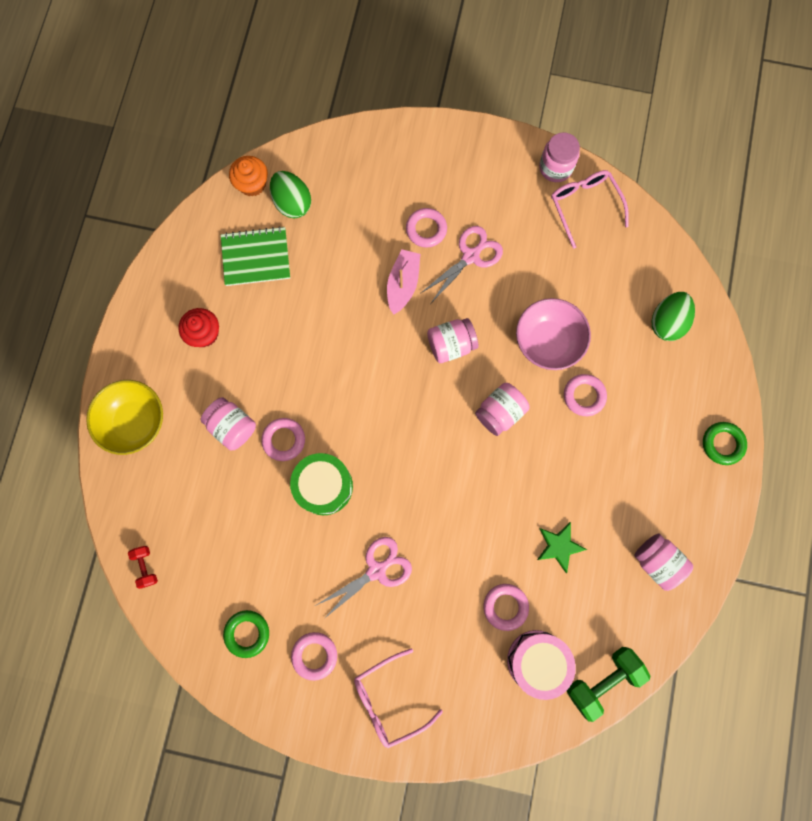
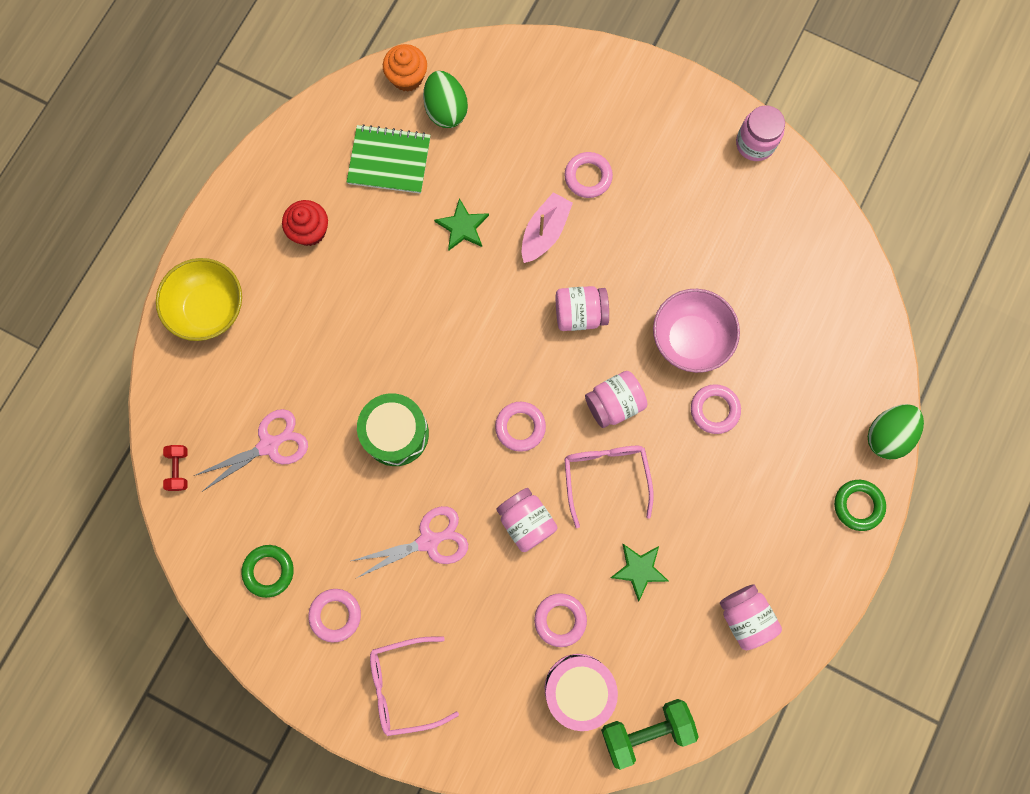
camera: 15 degrees right, 0 degrees up
(232, 427) = (313, 341): pink jar -> pink jar (526, 521)
(284, 440) = (365, 371): pink ring -> pink ring (520, 427)
(333, 297) = (462, 227): none -> green star
(471, 256) = (630, 220): pink scissors -> pink scissors (269, 445)
(584, 206) = (776, 196): pink glasses -> pink glasses (606, 477)
(667, 322) = (833, 351): green egg -> green egg (887, 435)

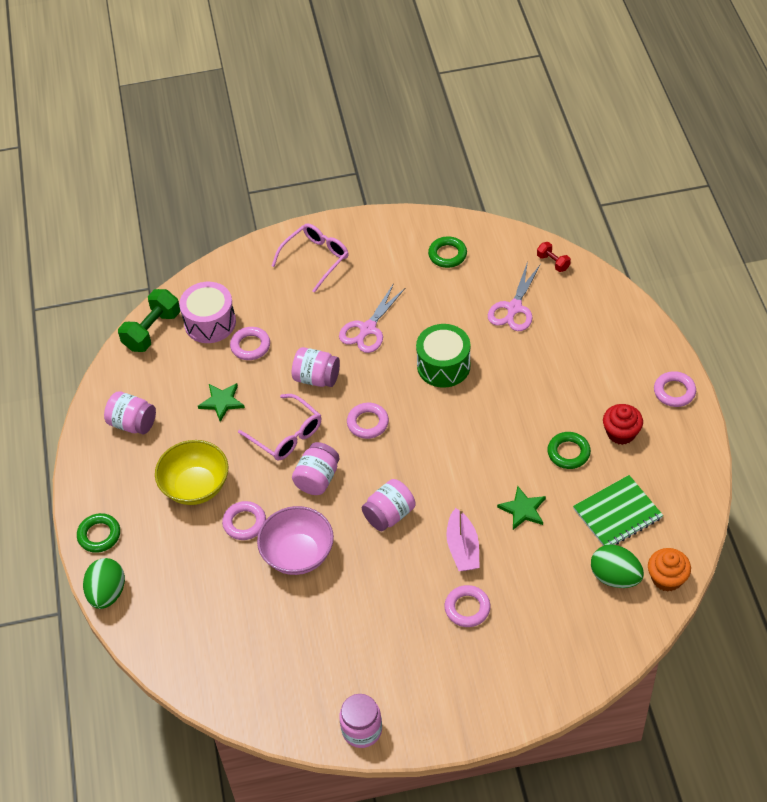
camera: 145 degrees right, 25 degrees down
(209, 309) = (632, 347): yellow bowl -> yellow bowl (196, 486)
(335, 615) = (387, 262): pink ring -> pink ring (674, 391)
(373, 248) = (568, 453): none -> green ring

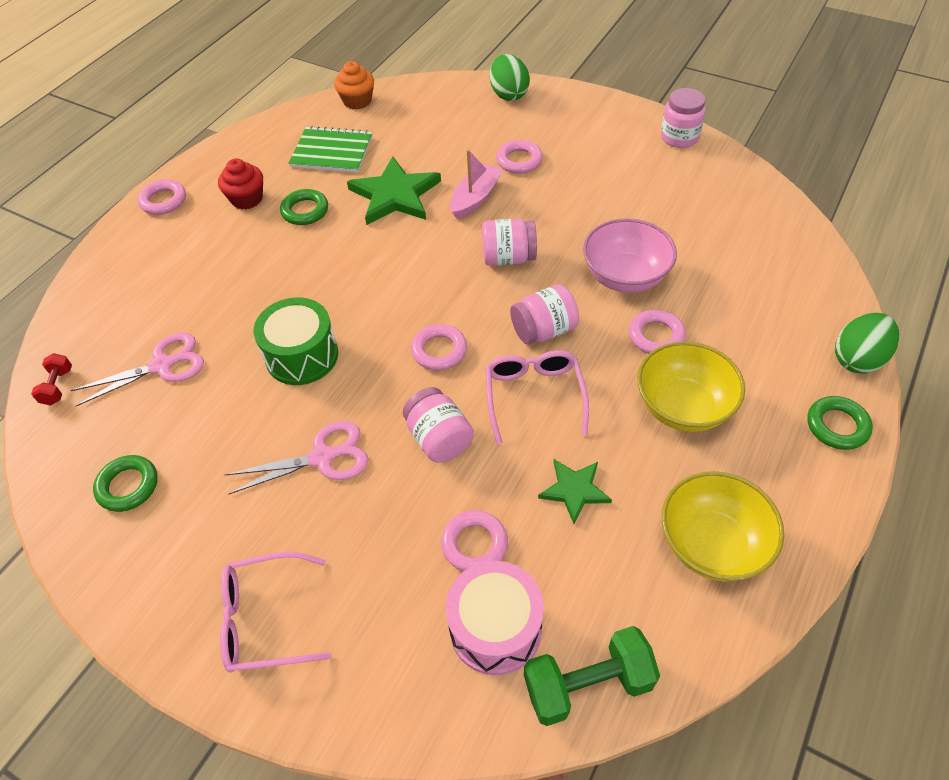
camera: 140 degrees left, 0 degrees up
(133, 423) = (712, 544): pink jar -> yellow bowl
(523, 510) = (395, 195): green star -> green star, size x1.75
(615, 577) = (389, 120): green egg -> green egg (509, 94)

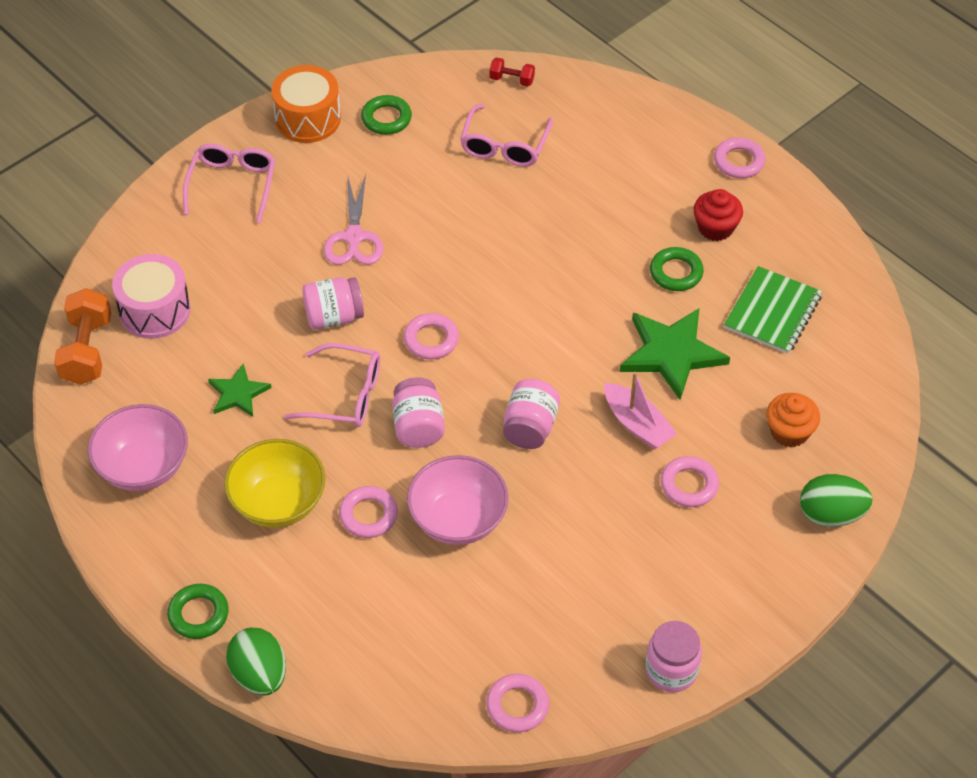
camera: 105 degrees right, 0 degrees up
(134, 572) = (308, 118): none -> orange drum
(162, 365) = (504, 146): pink scissors -> pink glasses
(302, 356) = (471, 240): green drum -> none
(357, 101) = (869, 354): orange cupcake -> orange cupcake (789, 432)
(474, 544) = (226, 315): pink ring -> pink ring (517, 706)
(587, 684) = (87, 350): green dumbbell -> orange dumbbell
(712, 544) = (143, 467): yellow bowl -> pink bowl

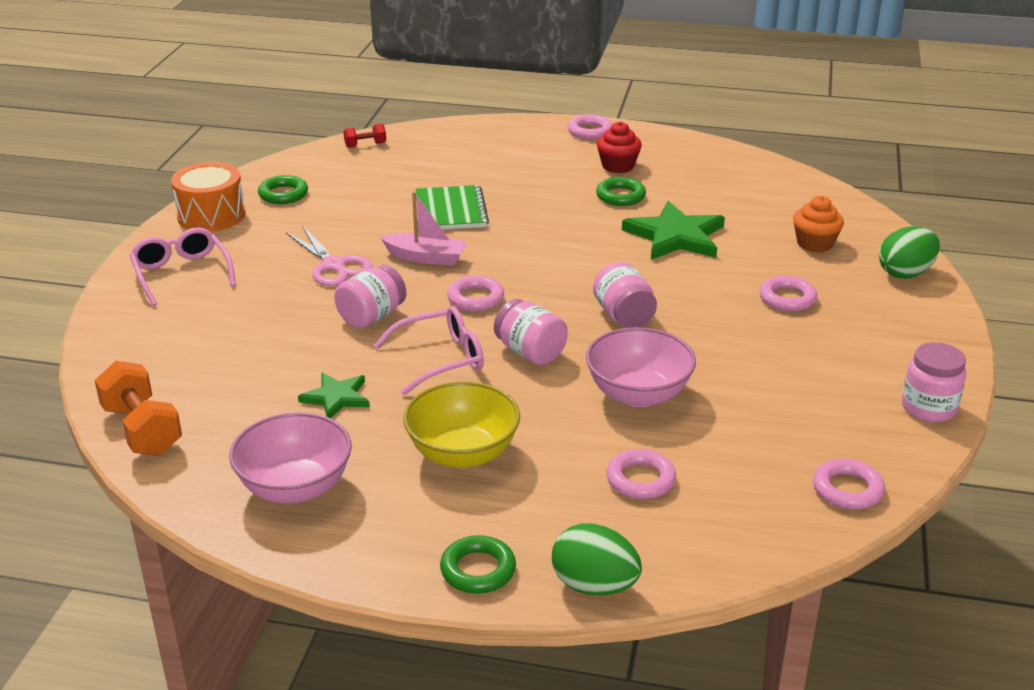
camera: 35 degrees left, 20 degrees down
(155, 310) = (188, 376): pink drum -> none
(368, 515) = (557, 425): pink ring -> pink ring (640, 479)
(504, 146) = (402, 178): pink glasses -> none
(637, 424) = (703, 282): pink boat -> pink boat (426, 257)
(772, 312) = (716, 191): green notebook -> green notebook (451, 211)

